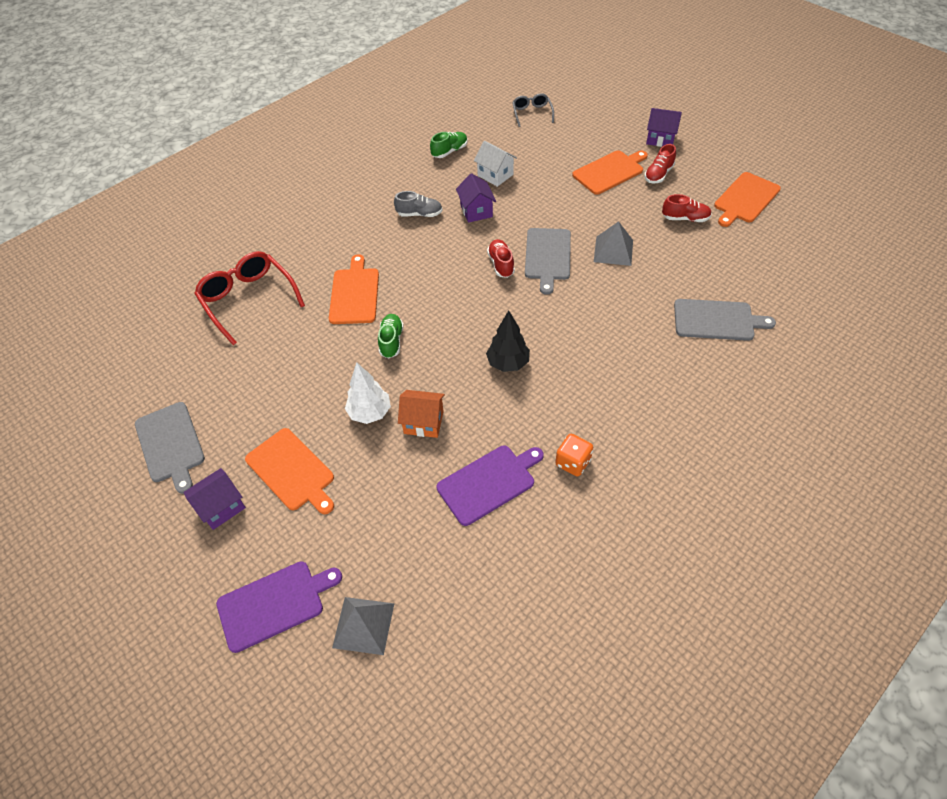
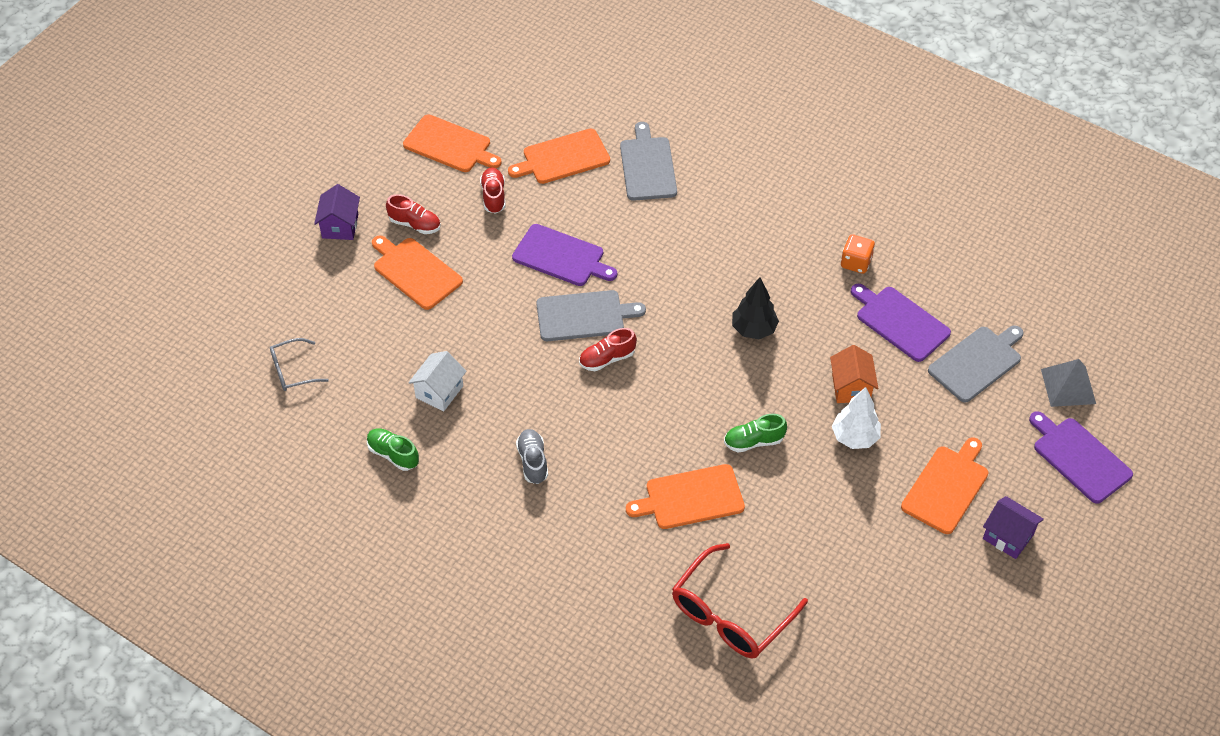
camera: 105 degrees left, 0 degrees up
(170, 444) = (957, 615): grey cutting board -> grey cutting board (977, 362)
(476, 211) = (515, 400): purple house -> none
(613, 250) = (561, 256): grey pyramid -> purple cutting board
(729, 264) = (563, 158): none -> orange cutting board

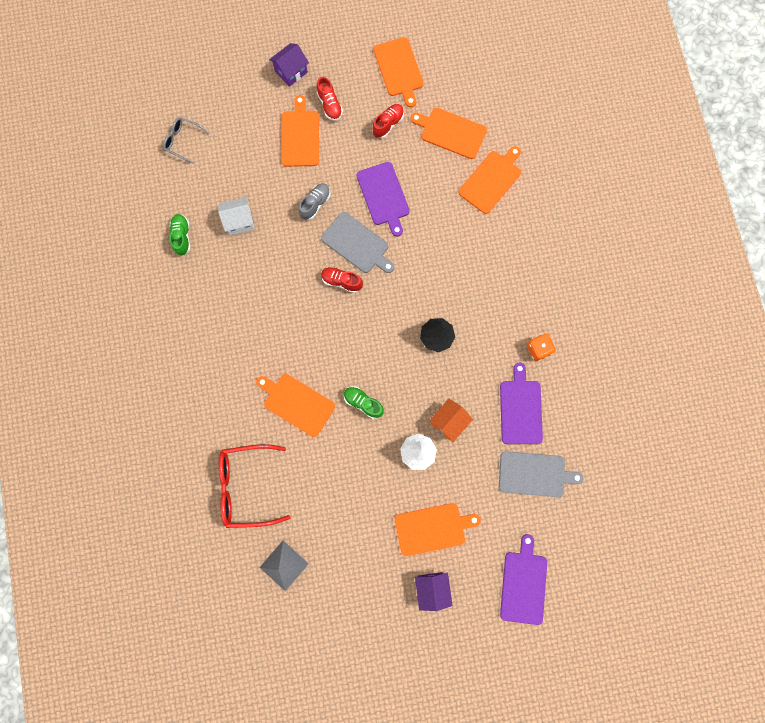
camera: 45 degrees right, 25 degrees up
(533, 461) = (243, 306): grey shoe -> grey shoe (315, 204)
(647, 166) = (491, 180): grey cutting board -> orange cutting board
(1068, 386) = (568, 538): grey pyramid -> grey pyramid (284, 565)

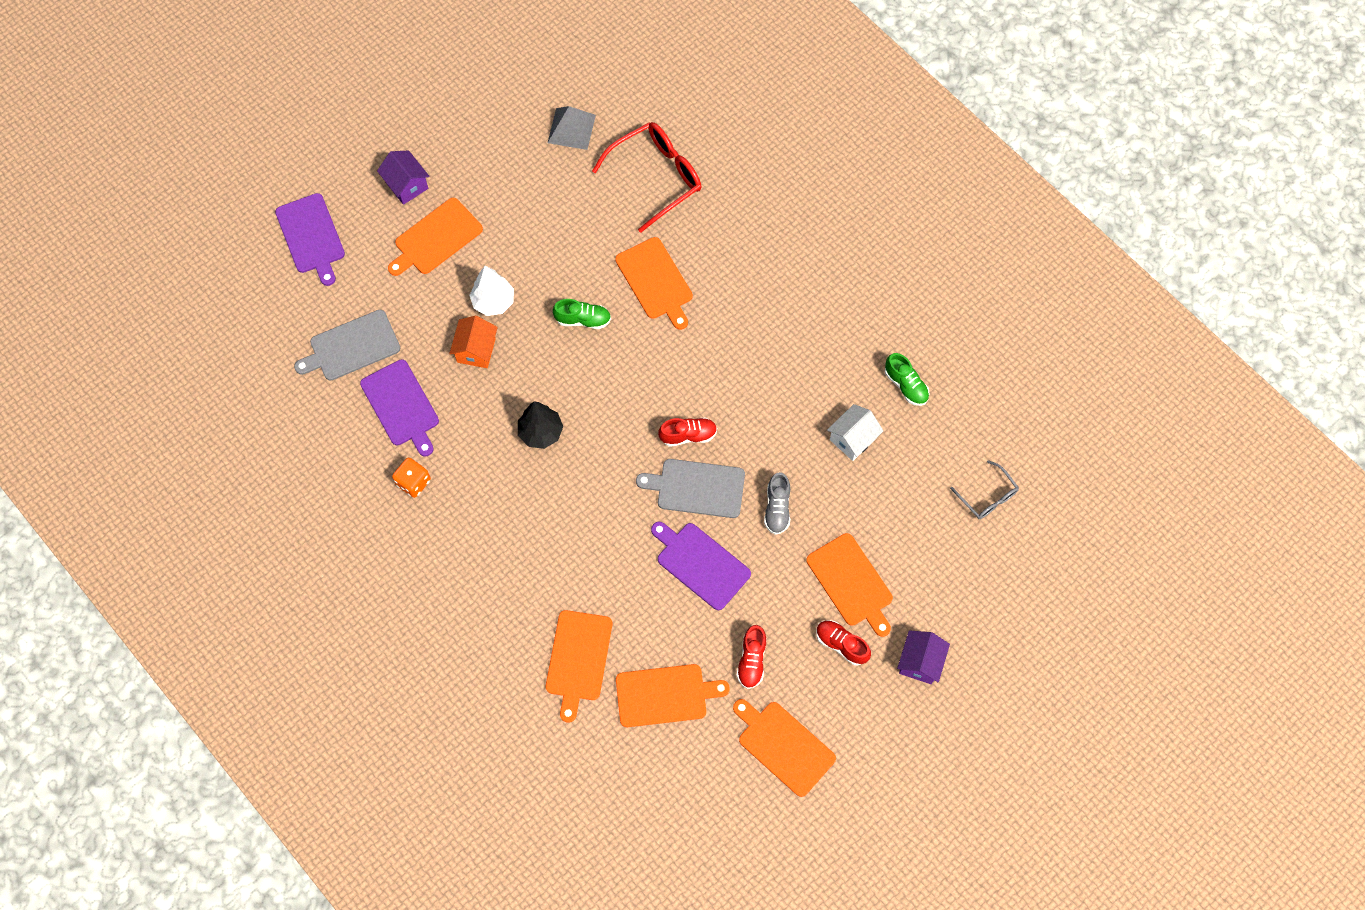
camera: 150 degrees right, 10 degrees down
(183, 141) = (987, 496): grey glasses -> grey glasses turned 60 degrees clockwise
(297, 403) = (655, 281): orange cutting board -> orange cutting board turned 60 degrees clockwise

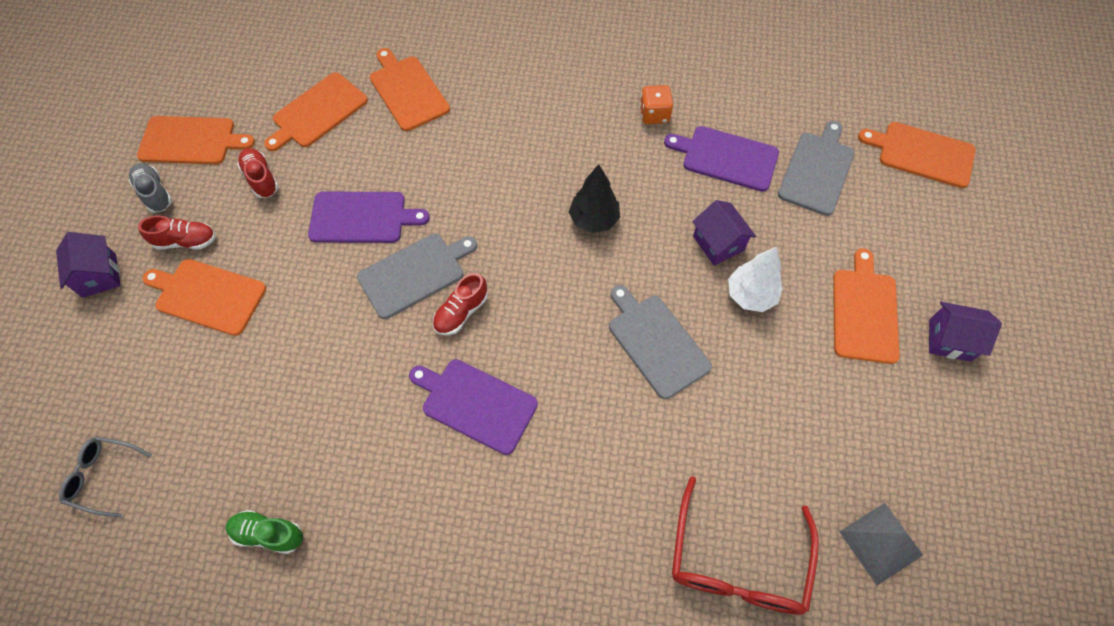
camera: 140 degrees right, 5 degrees down
(311, 236) = (961, 229): purple cutting board -> purple cutting board (475, 404)
(476, 350) = (718, 243): orange house -> purple house
(583, 319) = (656, 342): green shoe -> grey cutting board
(655, 281) = (625, 437): orange cutting board -> orange cutting board (922, 154)
(777, 508) = (325, 309): grey shoe -> grey shoe (155, 193)
(852, 439) = (292, 429): white house -> none

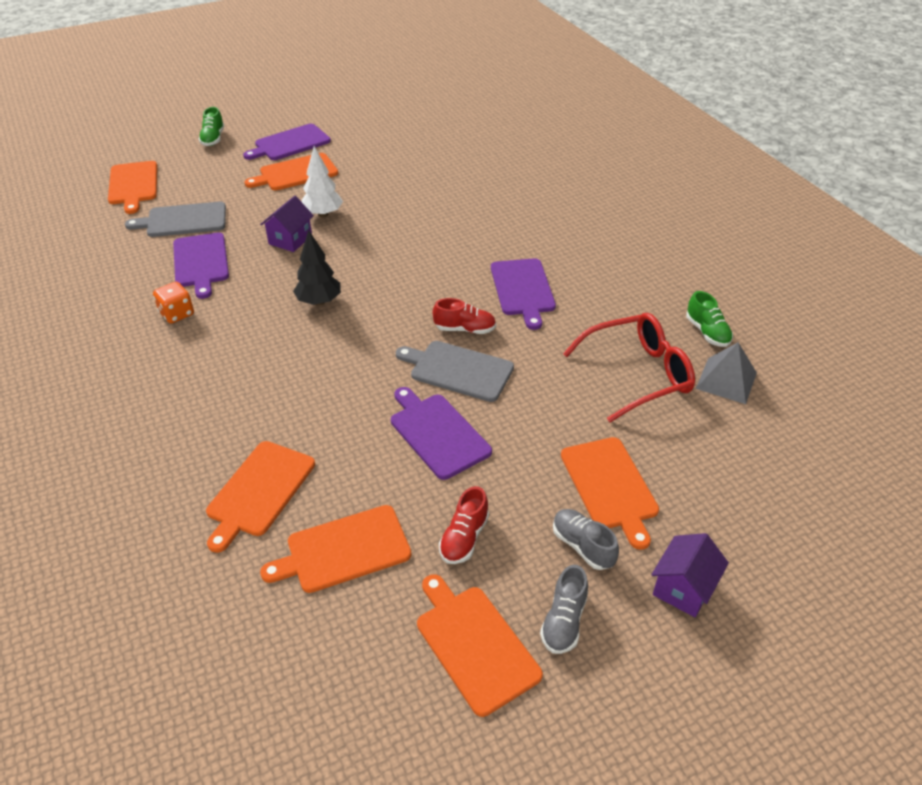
camera: 125 degrees left, 20 degrees down
(104, 477) = (791, 439): grey glasses -> none
(186, 241) = (582, 546): red shoe -> grey shoe
(317, 112) = (344, 550): orange cutting board -> orange cutting board turned 150 degrees clockwise
(656, 342) = (397, 237): grey cutting board -> none
(737, 561) = (500, 168): red glasses -> red glasses (637, 374)
(880, 543) = (440, 135): grey pyramid -> grey pyramid (726, 380)
(949, 340) = (290, 143): purple house -> purple cutting board
(1005, 264) = (213, 139): none -> green shoe

